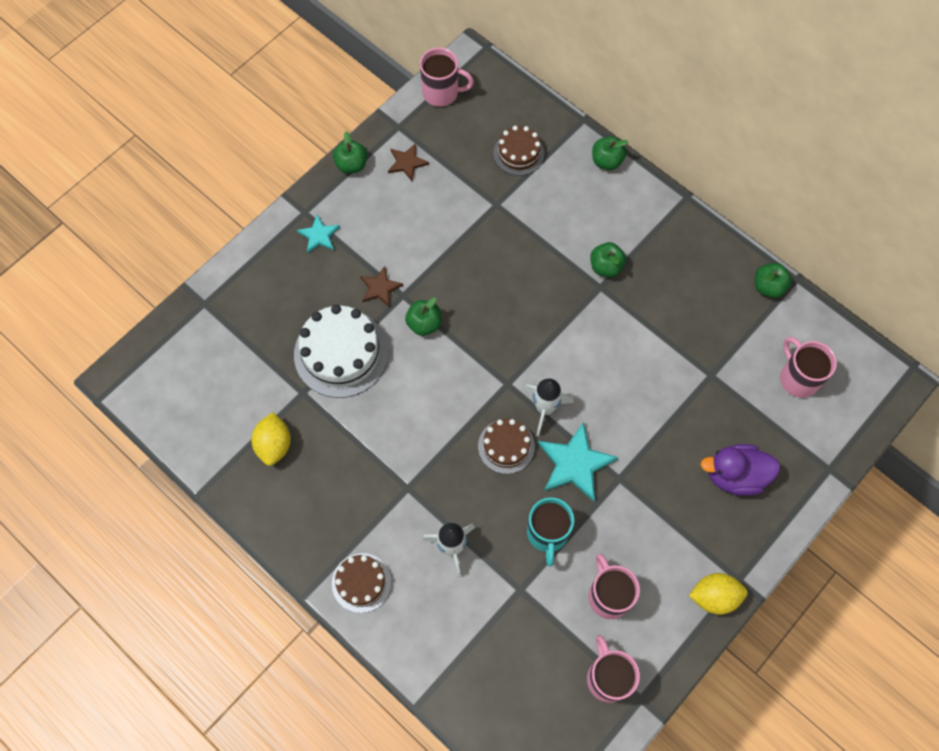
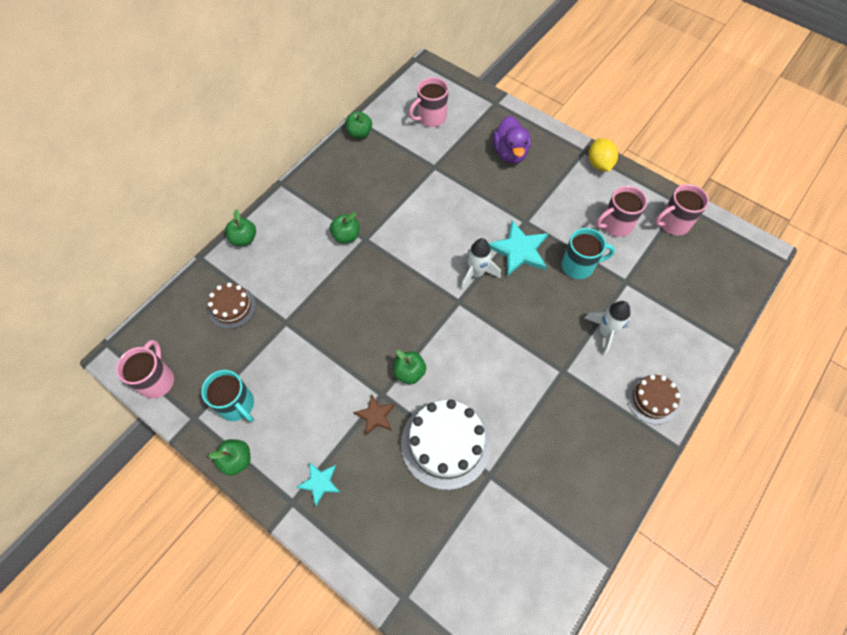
camera: 95 degrees left, 5 degrees down
(274, 445) = (546, 495): yellow lemon -> none
(407, 163) = (237, 405): brown star -> turquoise mug
(506, 446) = (513, 299): brown cake -> none

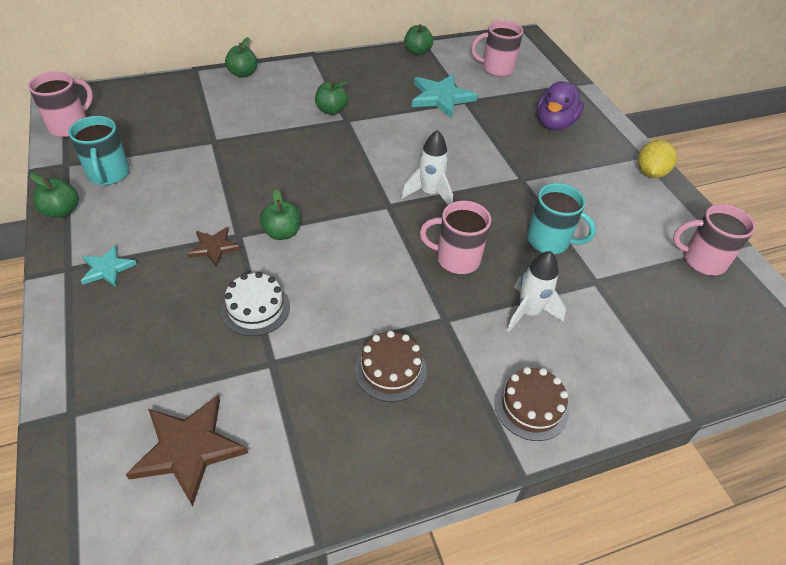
camera: 30 degrees right, 15 degrees down
(232, 307) = (182, 110): brown cake -> brown cake (390, 370)
(446, 443) = (256, 308): white cake -> white cake, size x0.58
(494, 566) = (188, 448): none -> brown star
(519, 250) = (492, 197): turquoise star -> turquoise star (441, 97)
(615, 225) = (625, 228): pink mug -> pink mug (456, 259)

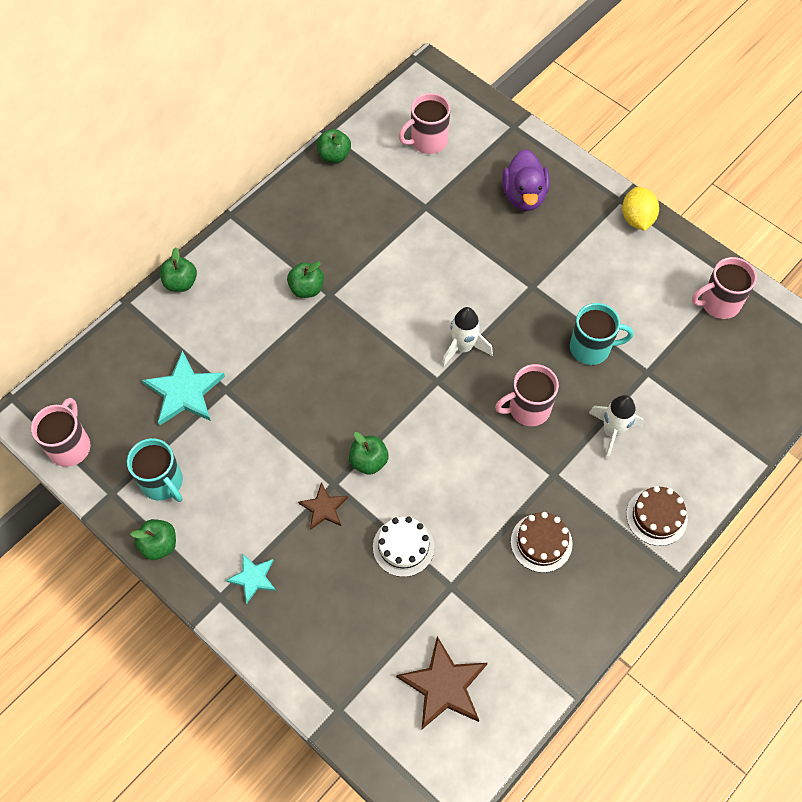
camera: 25 degrees left, 15 degrees up
(441, 97) = (399, 214): turquoise star -> turquoise star (184, 392)

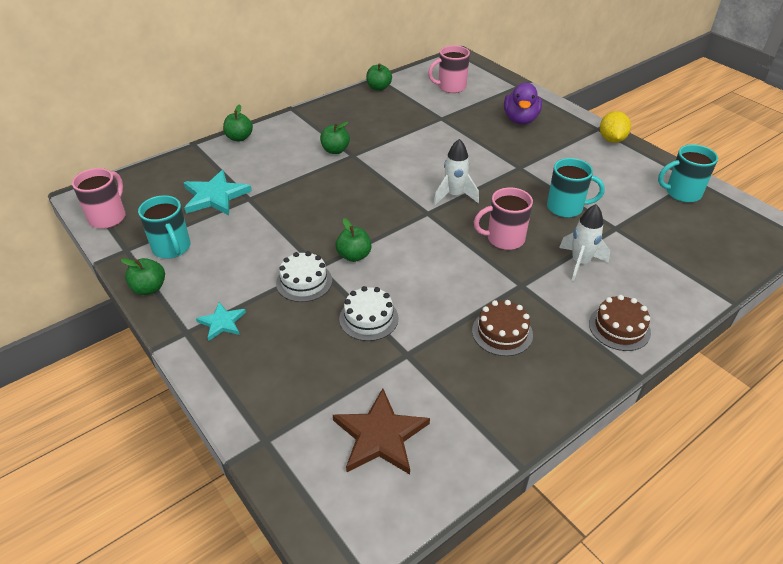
camera: 10 degrees right, 20 degrees down
(323, 508) = (304, 282): brown star -> white cake
(719, 303) = (681, 193): pink mug -> turquoise mug

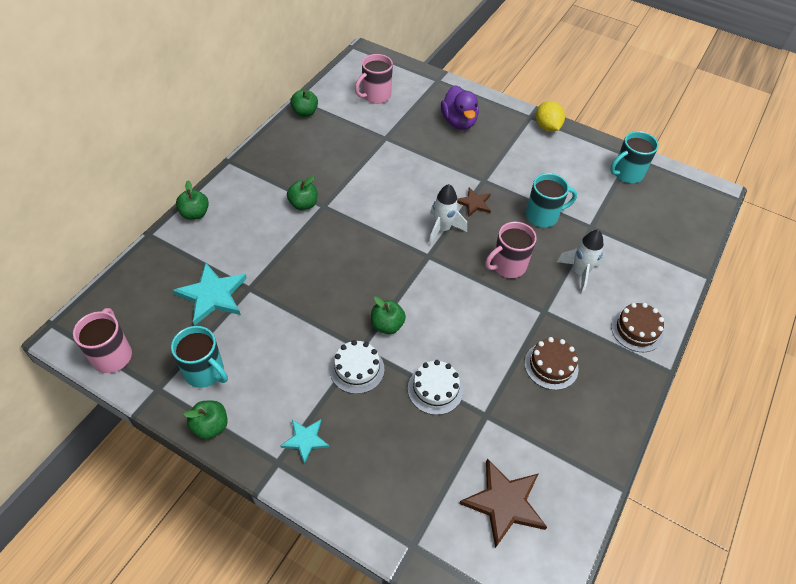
camera: 25 degrees left, 10 degrees up
(498, 183) = (474, 203): none -> brown star

